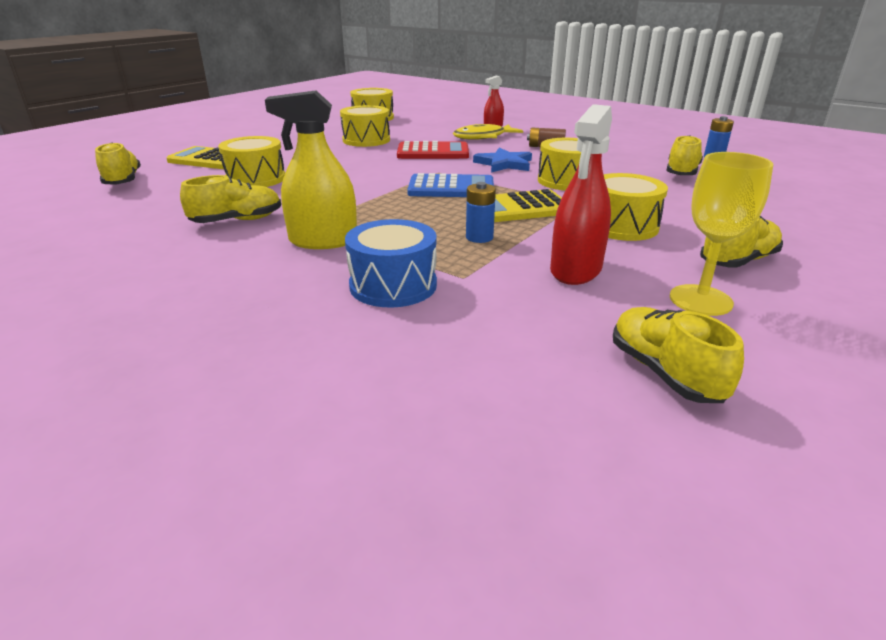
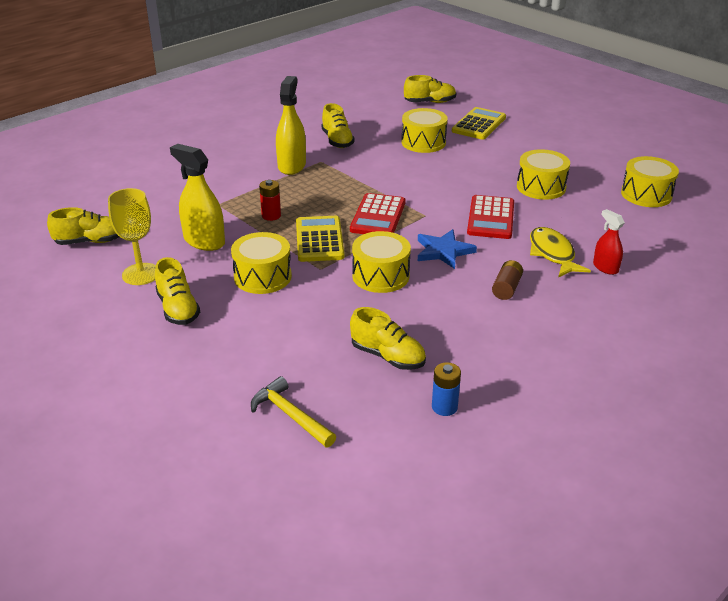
camera: 100 degrees right, 5 degrees up
(393, 285) = (220, 183): blue drum -> none
(451, 188) = (378, 216): blue calculator -> red calculator
(479, 237) = (271, 216): blue battery -> red battery
(576, 270) = (204, 241): red spray bottle -> yellow spray bottle
(801, 195) = (290, 415): none -> yellow hammer

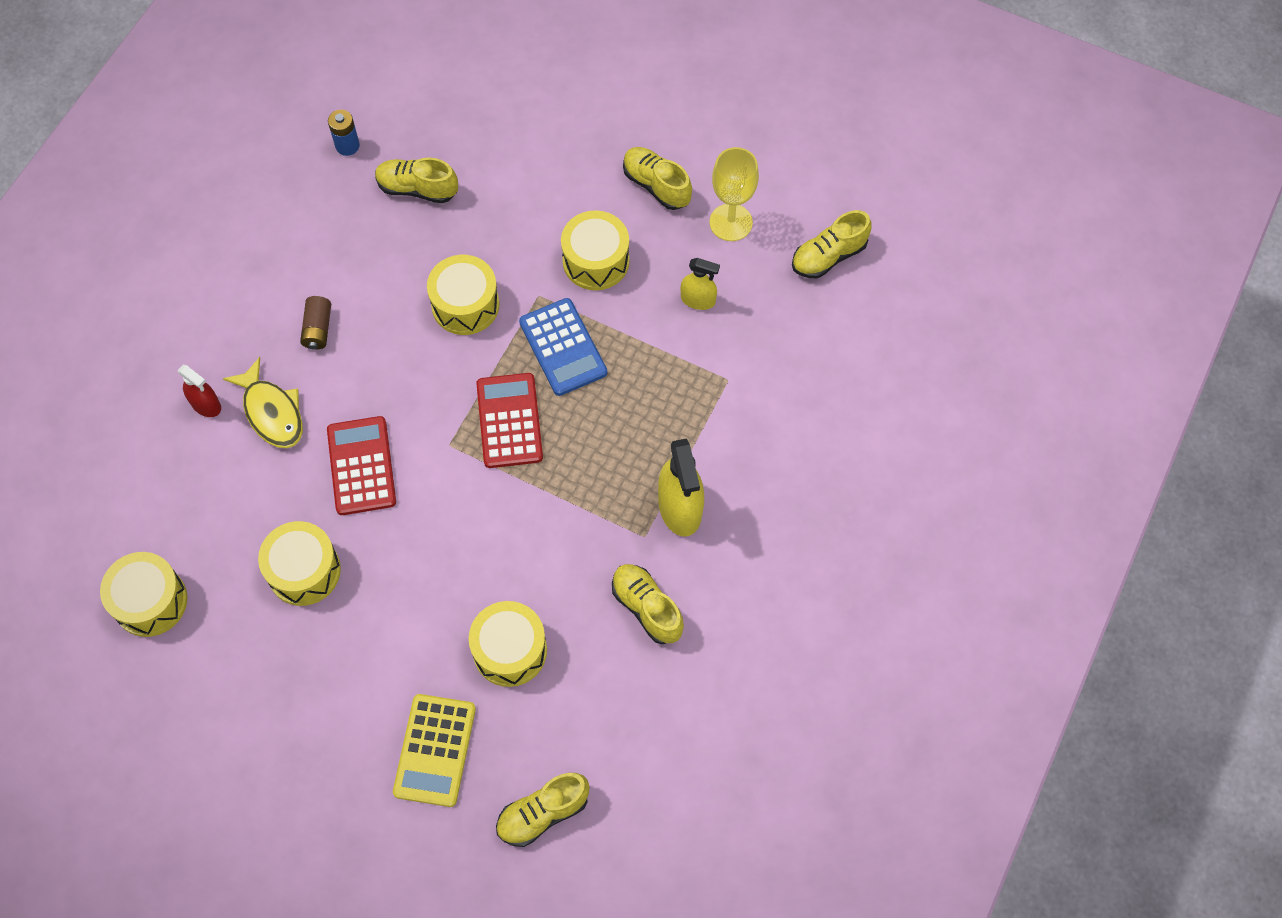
camera: 160 degrees right, 30 degrees up
(204, 241) = (698, 300): yellow spray bottle -> yellow spray bottle, size x0.58
(271, 216) = (646, 377): red battery -> none
(290, 415) = (479, 96): yellow hammer -> none
(319, 240) = (563, 347): yellow calculator -> blue calculator
(443, 251) = (405, 374): blue star -> none

